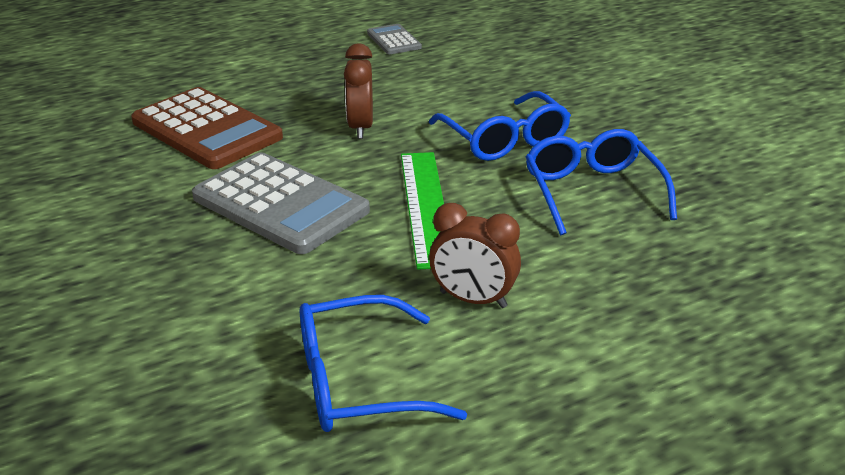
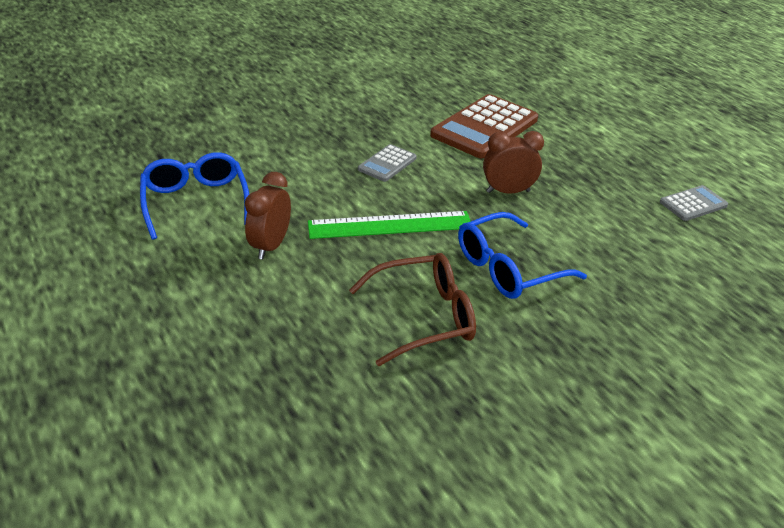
camera: 85 degrees right, 5 degrees up
(280, 204) = (387, 164): grey calculator -> grey calculator, size x0.50
(592, 191) = (424, 317): blue glasses -> brown glasses

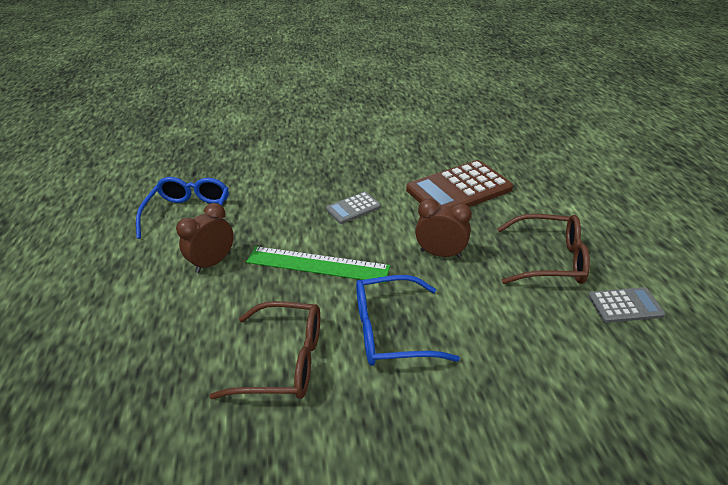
camera: 25 degrees right, 0 degrees up
(610, 178) = (549, 259): none -> brown glasses

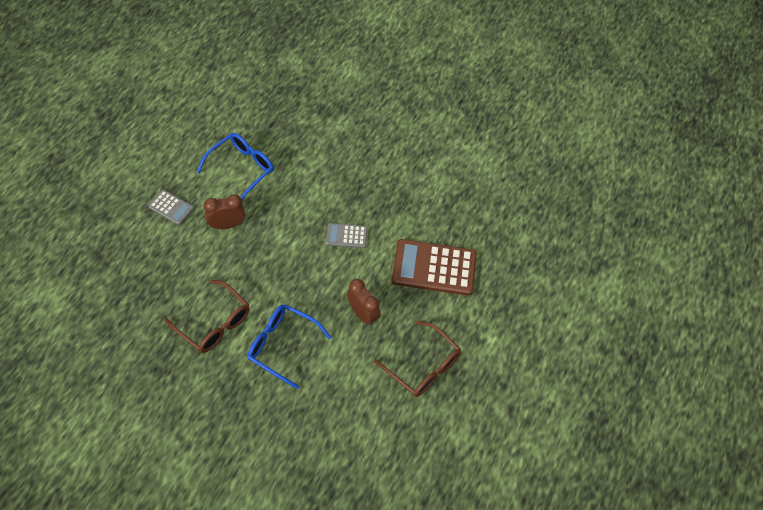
camera: 30 degrees right, 20 degrees up
(317, 264) = (283, 269): green ruler -> none
(625, 305) = (427, 427): grey calculator -> grey calculator (171, 207)

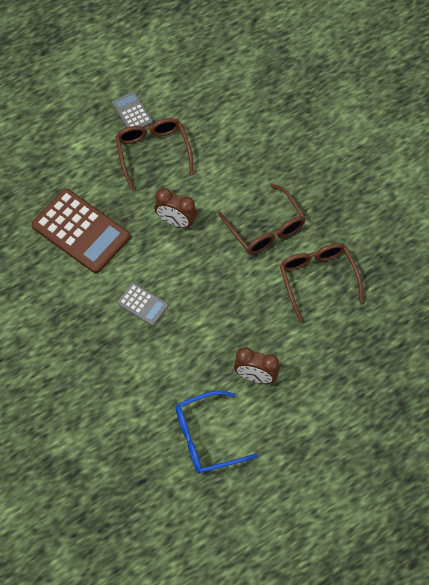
camera: 145 degrees left, 5 degrees up
(171, 207) = (304, 426): grey calculator -> grey calculator (132, 112)
(282, 345) = (266, 229): blue glasses -> brown glasses
(362, 314) = (176, 221): brown clock -> brown clock turned 60 degrees counterclockwise

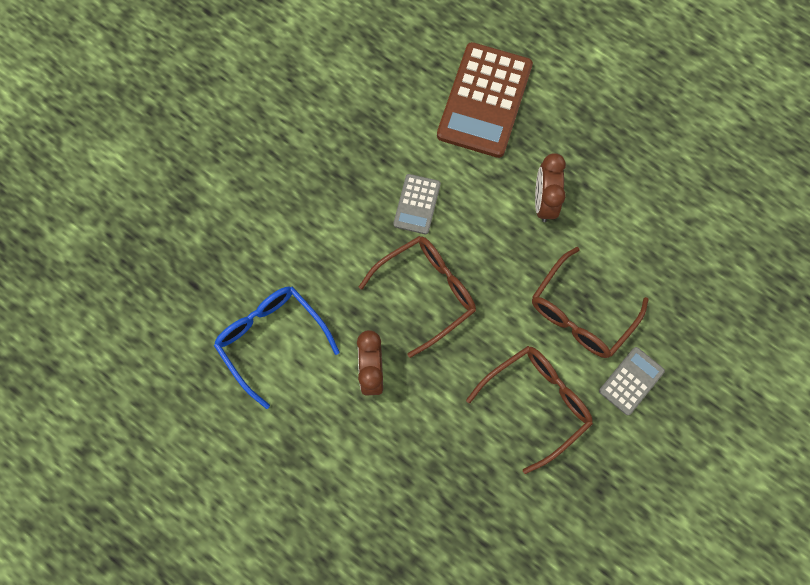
camera: 70 degrees right, 10 degrees up
(132, 112) = (672, 96): grey calculator -> grey calculator (631, 381)
(153, 152) = (628, 140): brown glasses -> brown glasses (427, 292)

